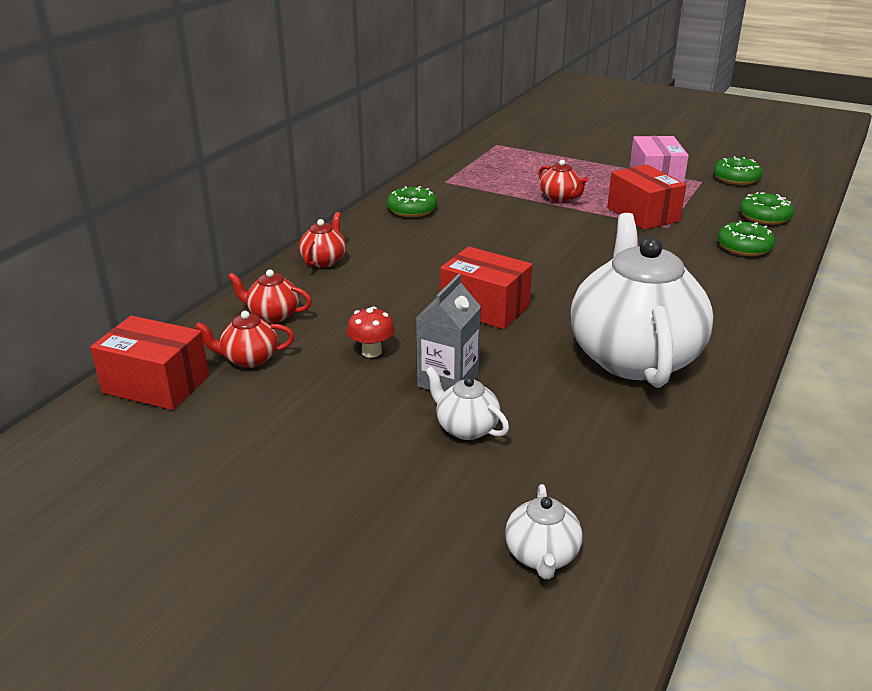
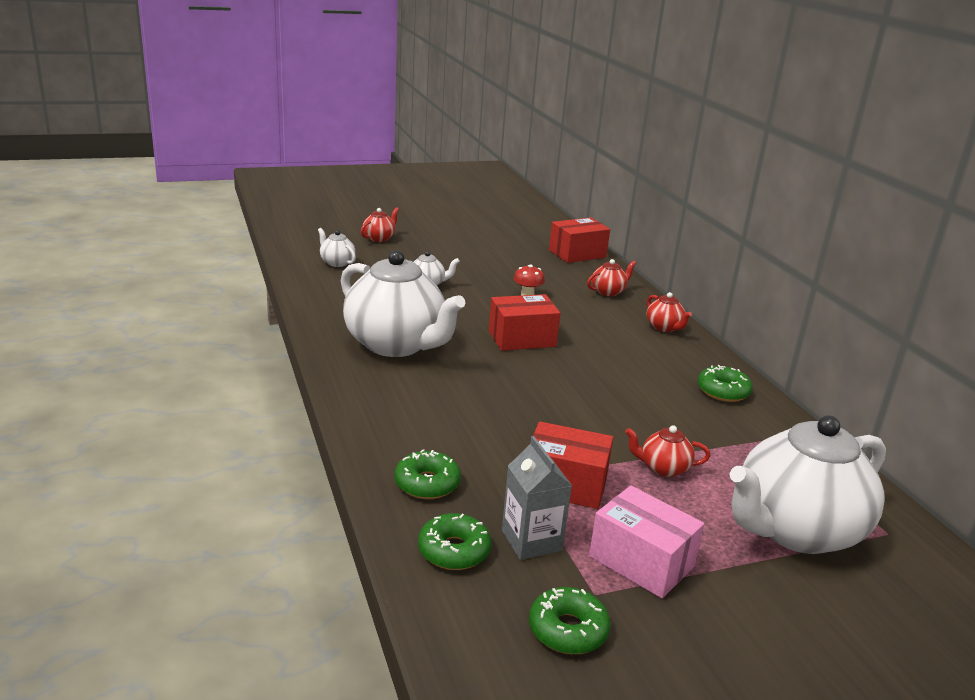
camera: 130 degrees right, 5 degrees down
(249, 359) = (568, 273): red teapot -> red teapot (379, 238)
(448, 380) = (469, 298): grey carton -> grey carton (531, 540)
(543, 159) = (795, 530): none -> white teapot

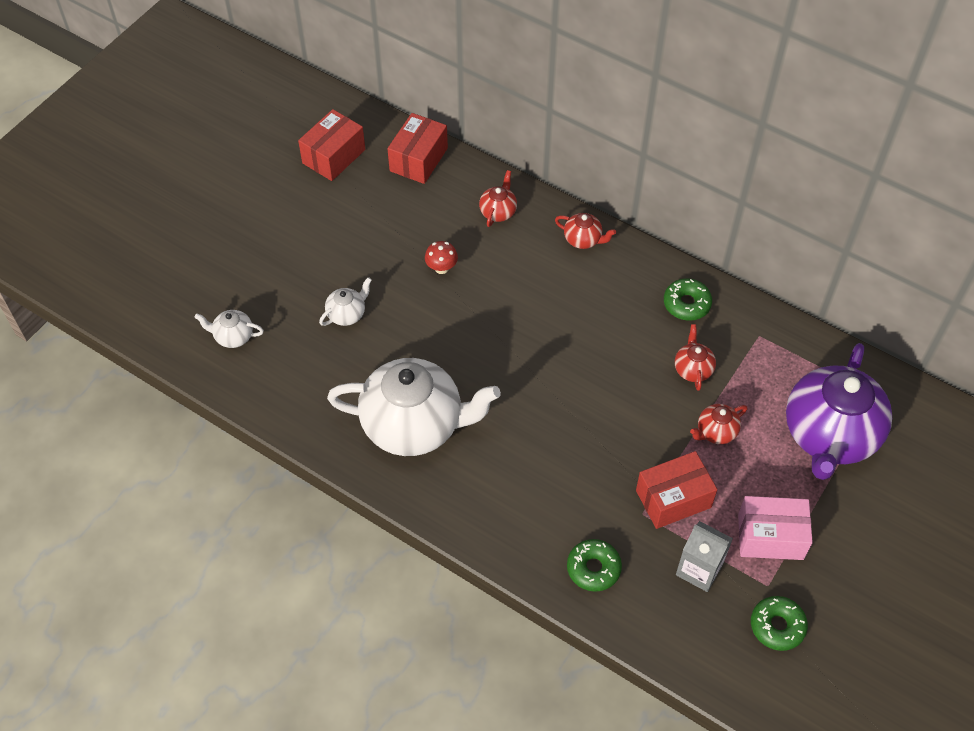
camera: 35 degrees left, 30 degrees up
(379, 238) = (222, 263): red teapot -> red teapot (693, 369)
(454, 551) = (666, 615): green donut -> none
(522, 339) = (496, 341): red box -> red box (334, 156)
(795, 530) = (829, 436): white teapot -> purple teapot

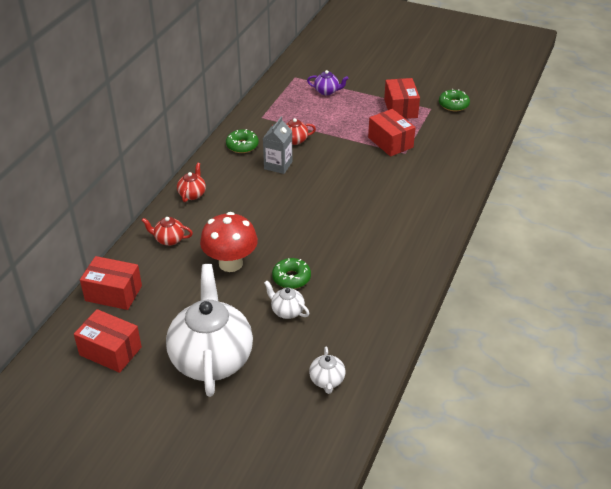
camera: 100 degrees left, 15 degrees down
(414, 425) = (377, 258): white teapot -> white teapot (211, 358)
(441, 268) = (230, 263): red mushroom -> red mushroom, size x2.10
(593, 568) = (450, 168): green donut -> green donut (291, 278)
(699, 569) = (432, 131): grey carton -> grey carton (278, 165)
(715, 432) = (338, 130): red teapot -> none
(770, 537) = (400, 108): pink box -> red box
(829, 436) = (327, 91): purple teapot -> purple teapot, size x0.42

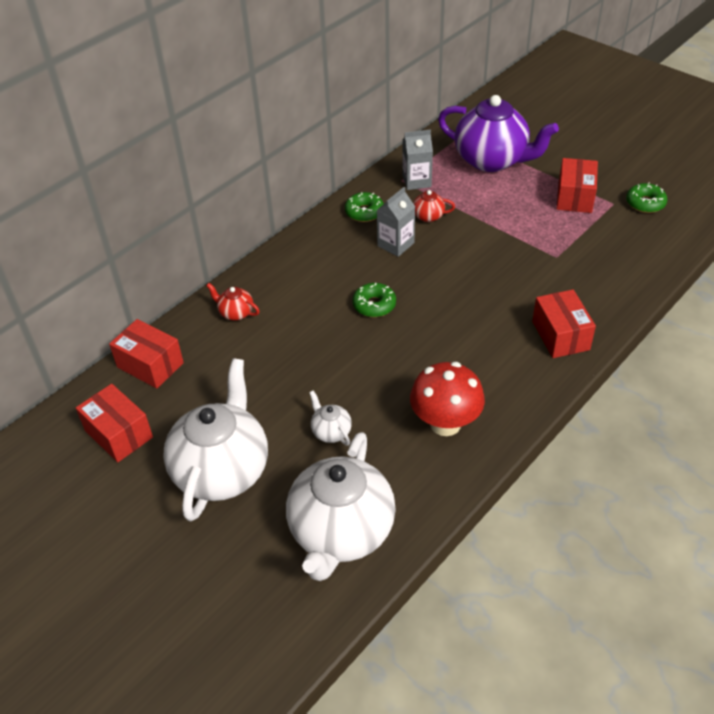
camera: 20 degrees right, 5 degrees up
(192, 194) = (283, 262): red teapot -> none
(230, 263) = (291, 357): red mushroom -> red mushroom (445, 423)
(274, 116) = (416, 181): none -> grey carton
(291, 278) = (353, 391): green donut -> green donut (374, 305)
(327, 91) = (492, 160): purple teapot -> purple teapot, size x2.40
(327, 381) = (341, 532): white teapot -> white teapot, size x2.40
(390, 142) = (544, 239): red box -> red box (560, 335)

